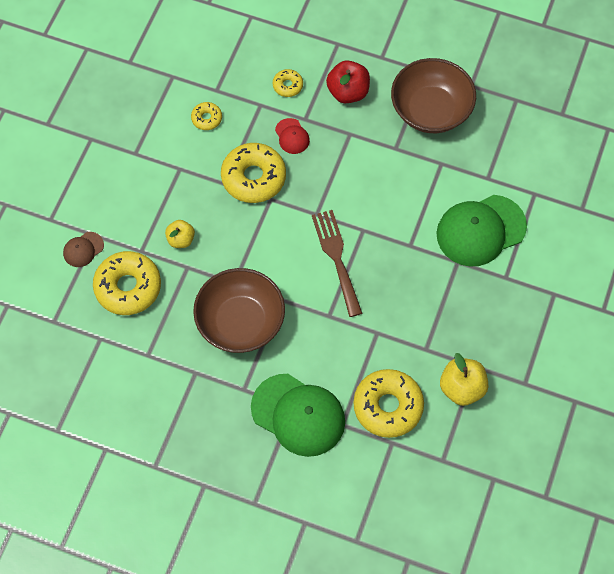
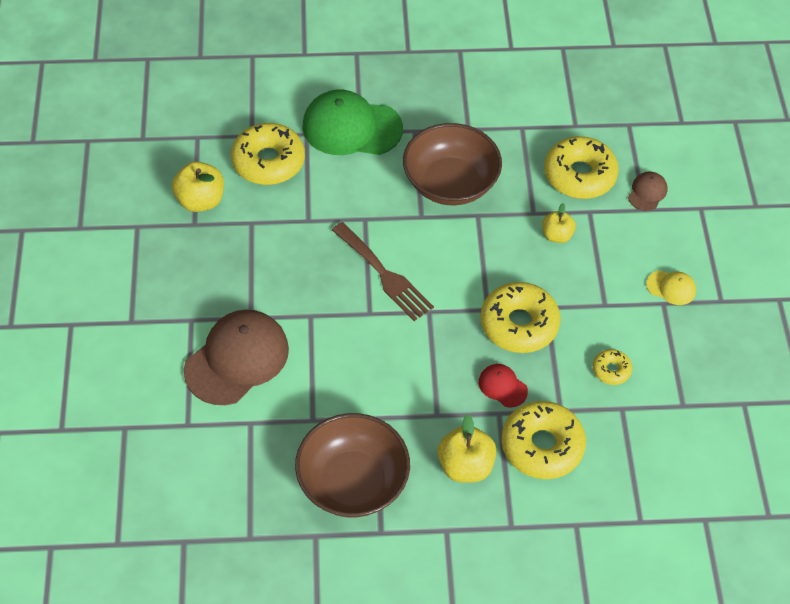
camera: 155 degrees right, 10 degrees down
(121, 163) = (671, 287): none -> yellow cap
(287, 85) = (542, 446): yellow donut -> yellow donut, size x2.05
(348, 92) = (465, 466): red apple -> yellow apple
(480, 230) = (237, 359): green cap -> brown cap

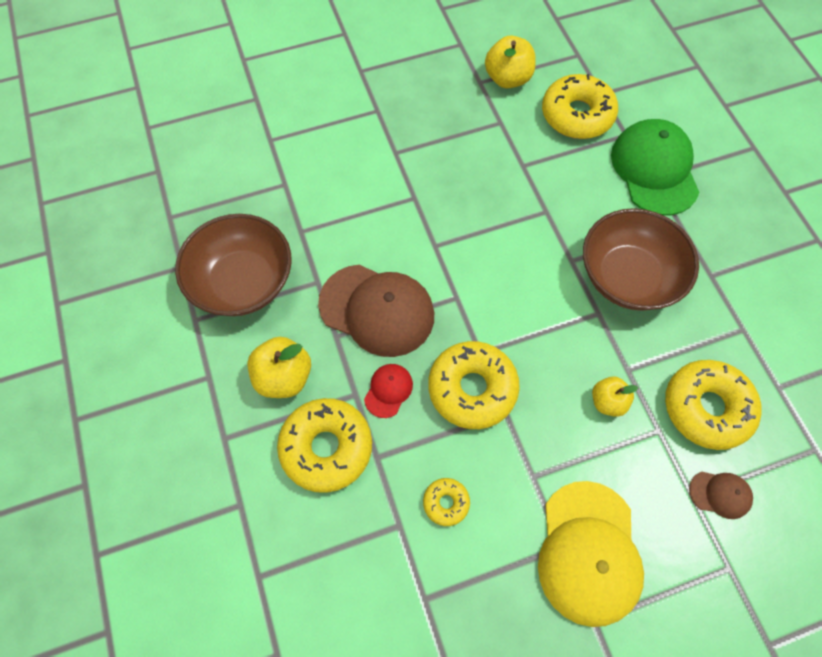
camera: 75 degrees right, 10 degrees up
(237, 359) = (347, 155): brown cap -> brown cap (377, 310)
(384, 275) = (485, 246): brown fork -> none
(671, 287) = (589, 552): yellow cap -> yellow cap, size x2.18

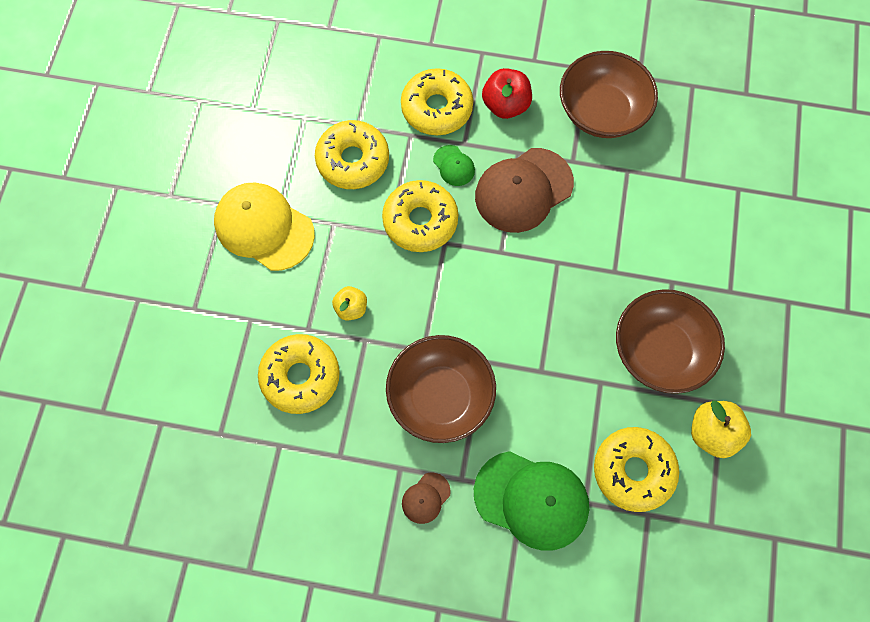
camera: 120 degrees right, 5 degrees up
(284, 377) = (505, 105): yellow apple -> red apple
(388, 390) = (454, 166): red cap -> green cap
(446, 503) = (353, 160): yellow donut -> yellow donut, size x2.05
(465, 136) = (660, 351): none -> brown bowl
(720, 494) = (239, 339): brown cap -> brown cap (426, 498)

